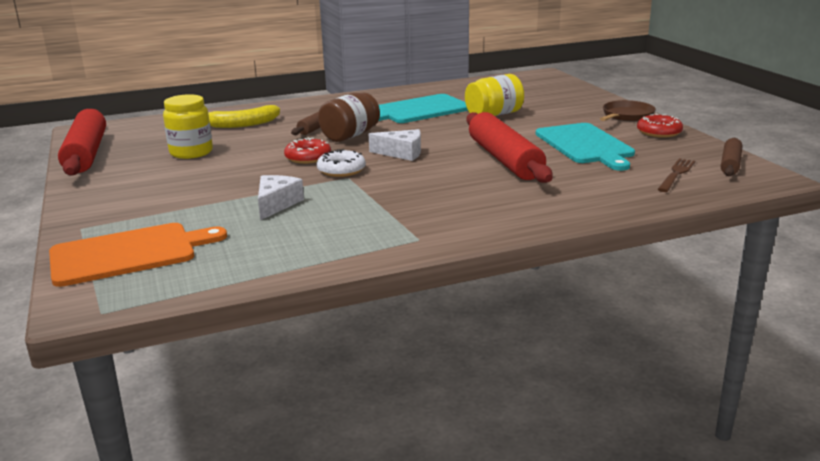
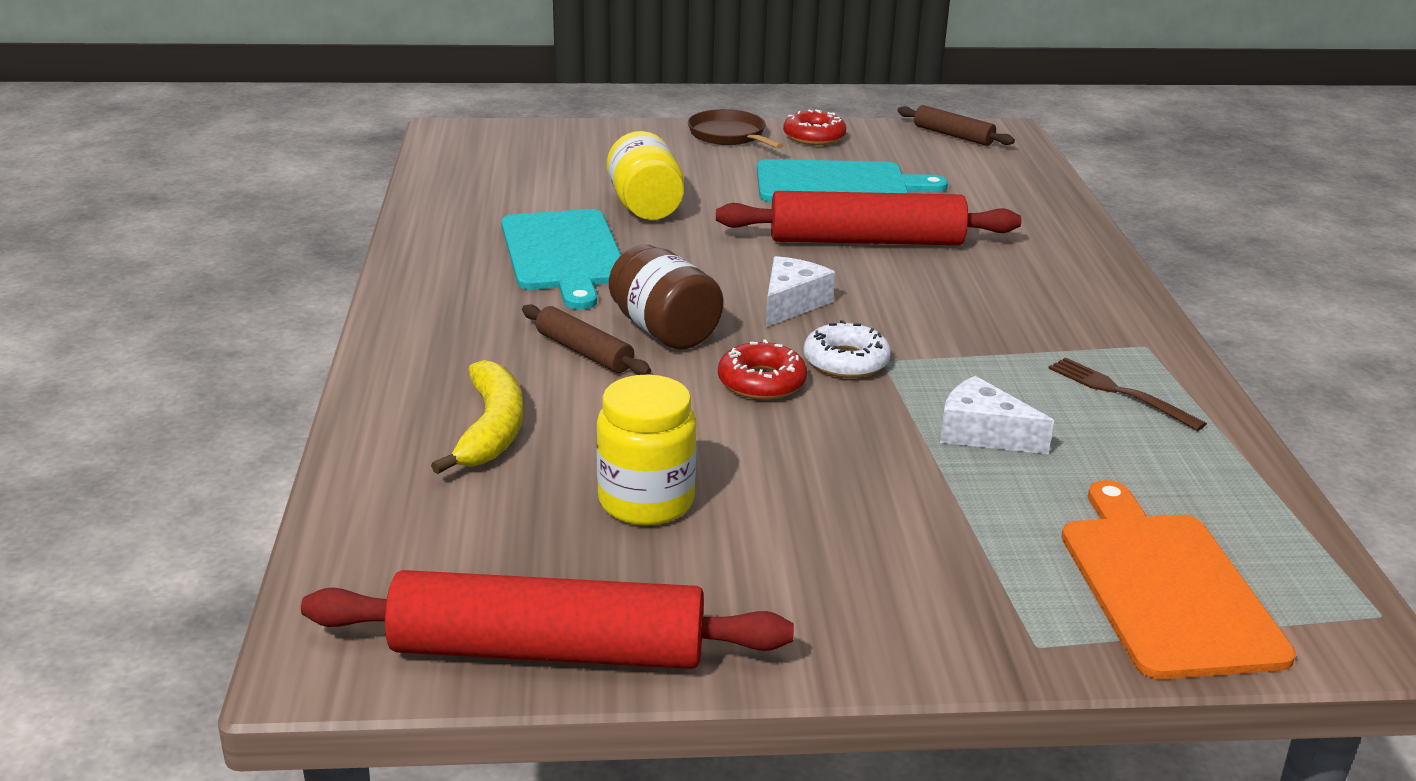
camera: 75 degrees left, 5 degrees up
(676, 174) = (974, 166): brown fork -> brown fork (1119, 392)

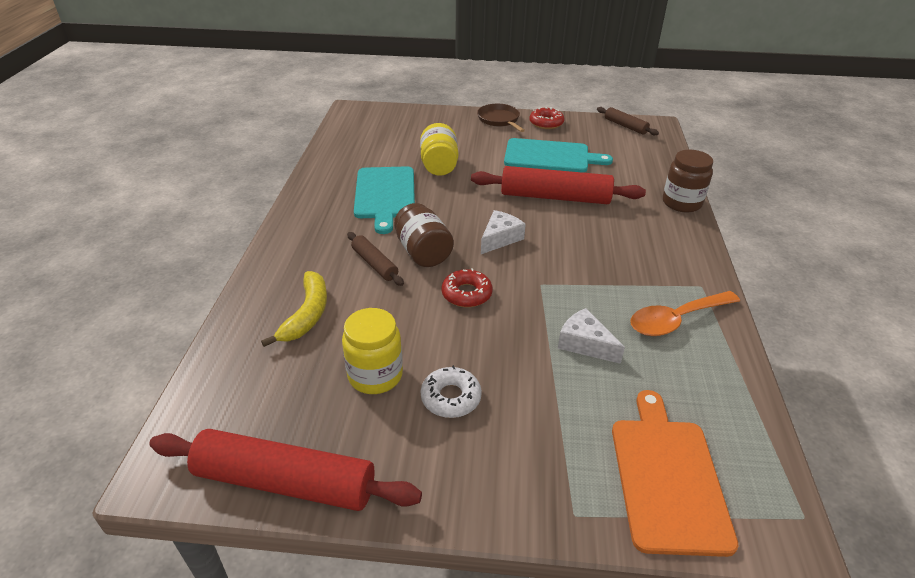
camera: 10 degrees right, 10 degrees up
(846, 361) = (519, 283): white donut -> white donut (451, 398)
(1081, 237) = (681, 203): none -> brown jar
(1119, 392) = (676, 320): brown fork -> orange spoon

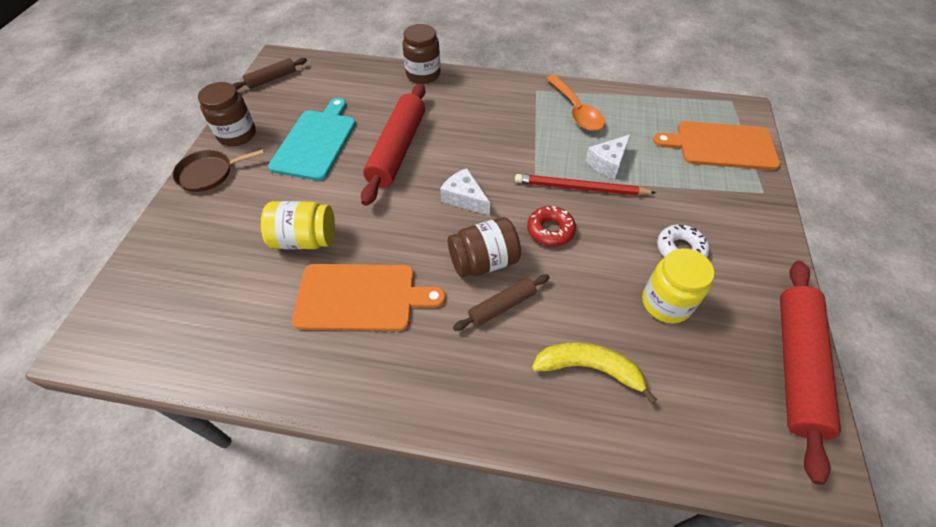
camera: 85 degrees left, 15 degrees up
(385, 195) = (361, 297): turquoise cutting board -> orange cutting board
(533, 318) = (581, 188): none -> red pencil
(546, 123) = (237, 135): red donut -> brown jar

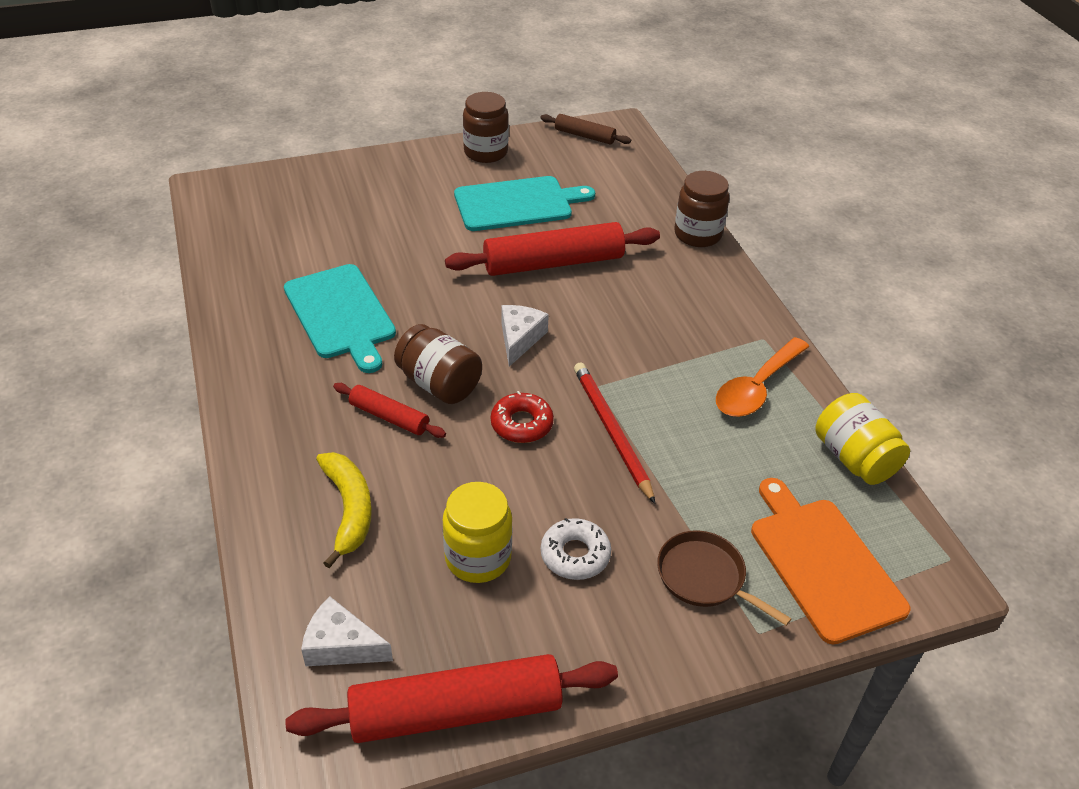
camera: 60 degrees right, 10 degrees down
(208, 173) = (423, 160): brown pan -> brown pan (704, 577)
(305, 239) = (385, 252): yellow jar -> yellow jar (854, 458)
(361, 297) = (341, 314): orange cutting board -> turquoise cutting board
(502, 306) = (389, 417): brown rolling pin -> red rolling pin
(608, 162) = (680, 446): white cheese -> white cheese (341, 645)

